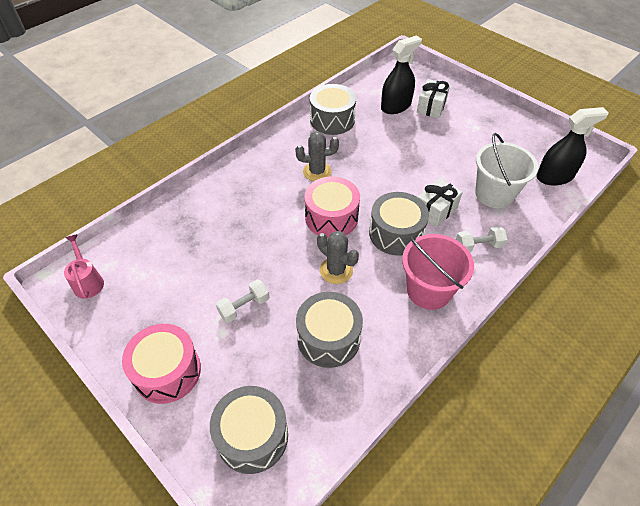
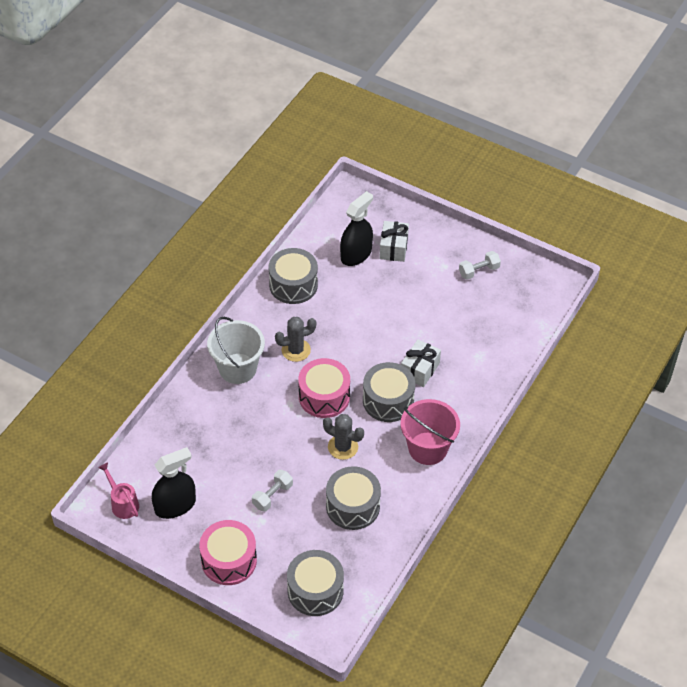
camera: 15 degrees left, 0 degrees up
(478, 246) = (464, 398): white dumbbell -> white dumbbell (479, 271)
(494, 194) = (472, 341): white bucket -> white bucket (237, 368)
(554, 176) = (526, 310): black spray bottle -> black spray bottle (175, 505)

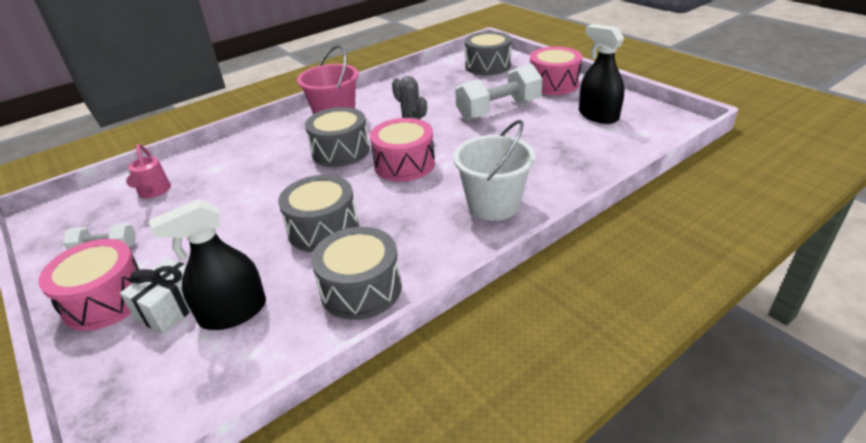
camera: 155 degrees left, 15 degrees down
(122, 503) = (655, 123): pink watering can -> pink watering can (153, 192)
(175, 505) = (598, 115): black spray bottle -> black spray bottle turned 60 degrees clockwise
(272, 496) = (498, 110): white dumbbell -> white dumbbell, size x1.89
(296, 350) = (409, 210): grey cactus -> none
(353, 506) = (429, 96): grey drum -> grey drum (323, 229)
(420, 370) = (285, 168): white gift -> none
(437, 243) = (106, 300): none -> pink drum

